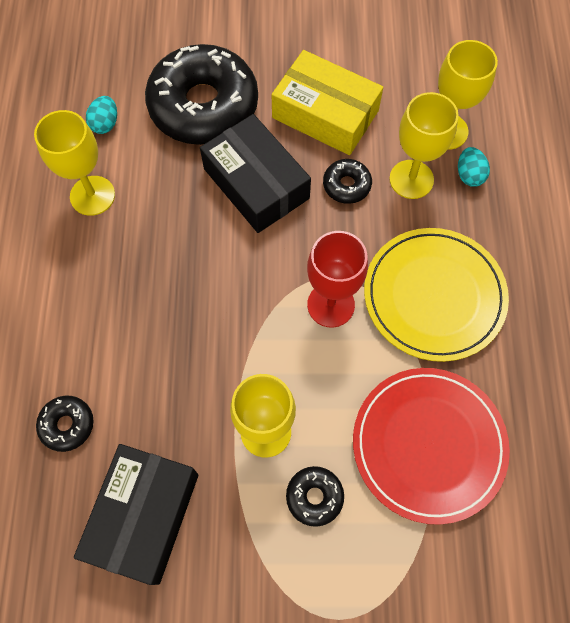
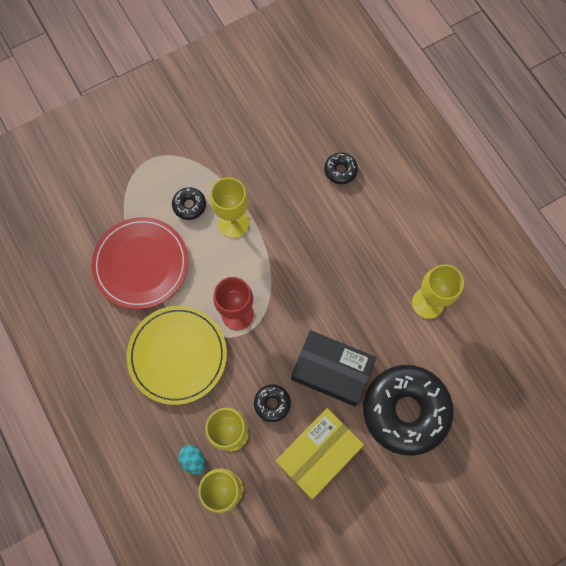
camera: 150 degrees right, 5 degrees up
(105, 124) = (459, 358): turquoise egg -> none
(143, 516) = (271, 152): black box -> none
(325, 114) = (318, 454): yellow box -> yellow box turned 45 degrees counterclockwise

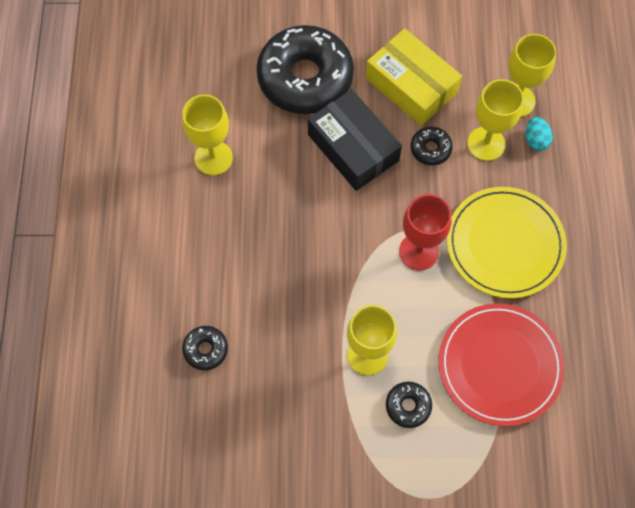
camera: 150 degrees left, 5 degrees down
(318, 454) = (411, 85): yellow box -> yellow box turned 60 degrees clockwise

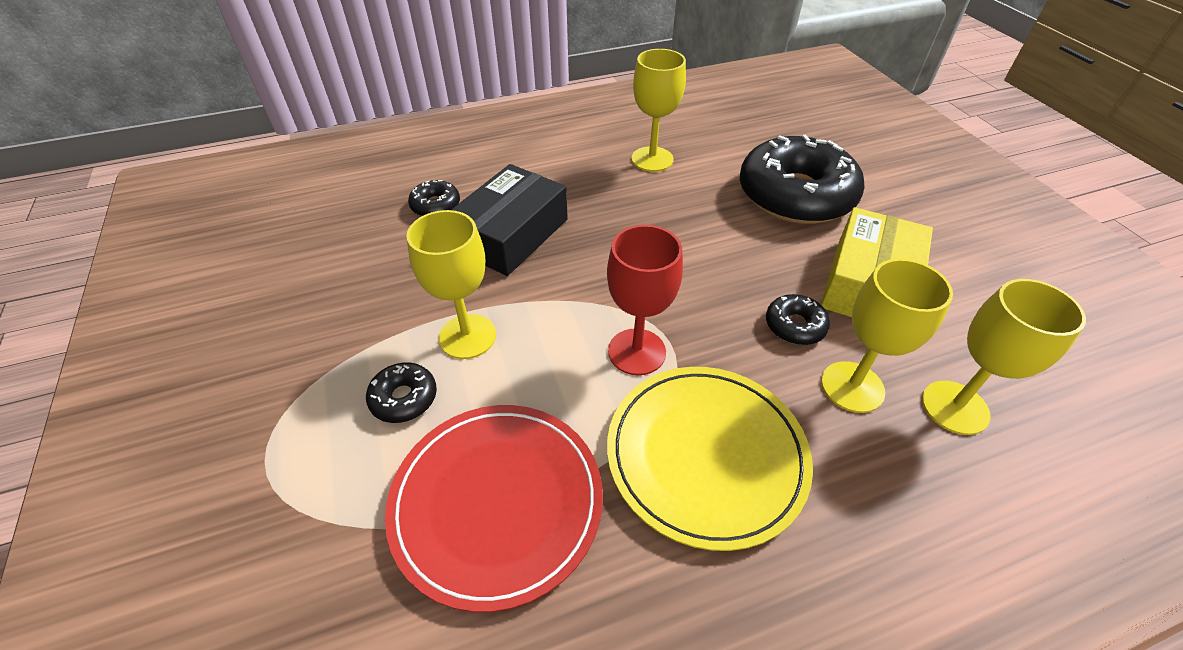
camera: 70 degrees right, 20 degrees down
(353, 147) = (740, 253): black box -> black box (511, 234)
(535, 140) = (912, 452): turquoise egg -> none

